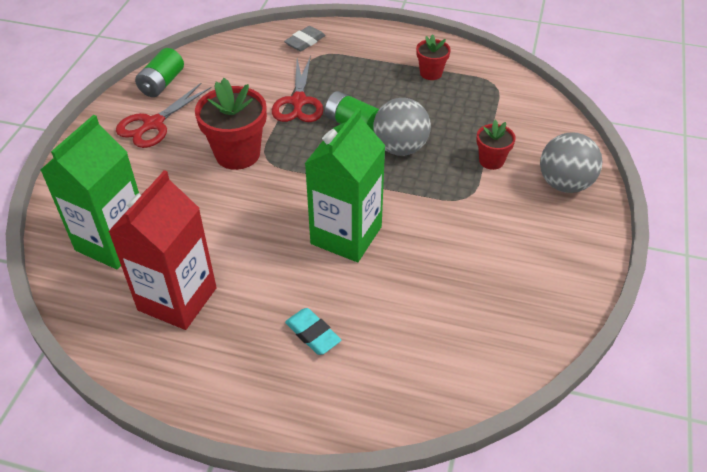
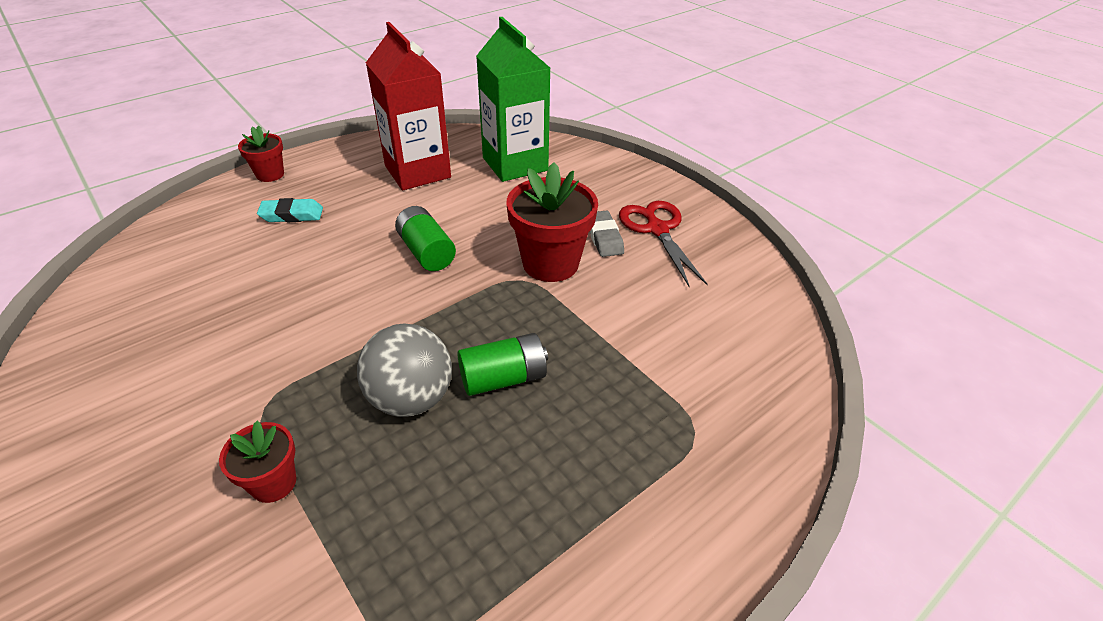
camera: 125 degrees right, 5 degrees down
(162, 83) = (732, 259): green battery -> green battery (426, 252)
(298, 101) = (598, 352): red scissors -> none
(305, 42) = (744, 433): grey eraser -> grey eraser (604, 237)
(346, 235) = (352, 281): green carton -> none
(431, 73) = (526, 559): red flower pot -> red flower pot (270, 174)
(564, 184) = (127, 540): grey ball -> none

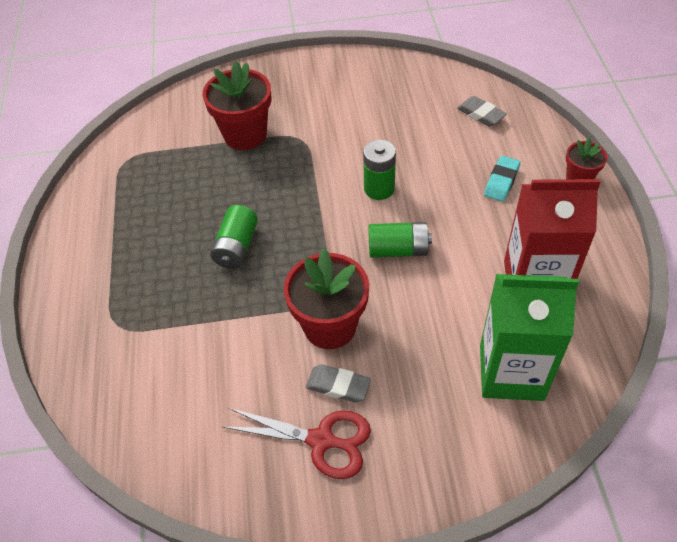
camera: 125 degrees right, 10 degrees up
(172, 255) = (481, 114): none -> grey eraser
(273, 483) = (245, 135): red flower pot -> red flower pot, size x1.82
(340, 294) = (379, 189): none -> green battery
(411, 398) = (256, 199): grey ball -> none

